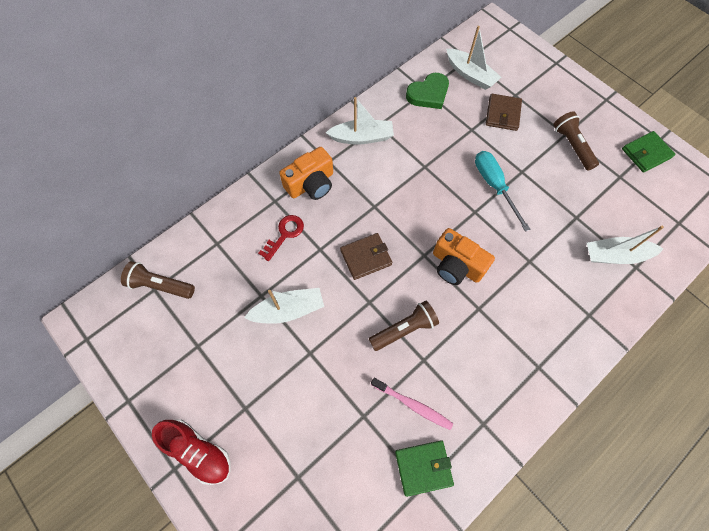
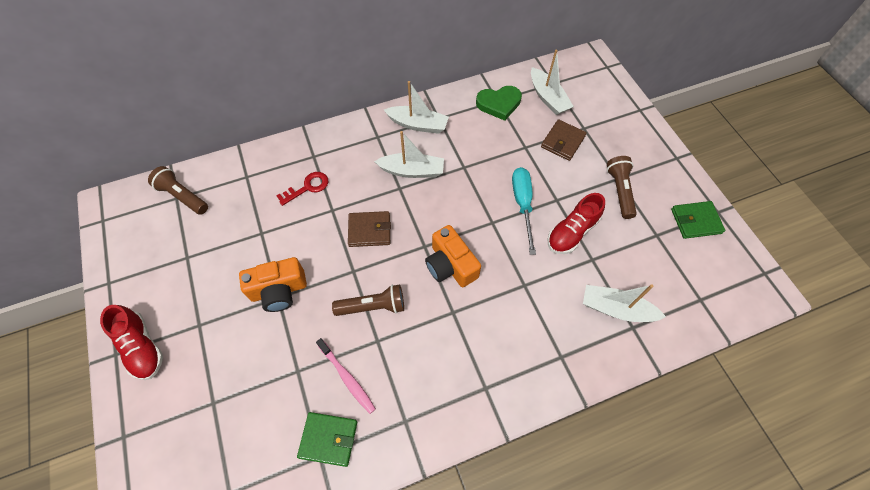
camera: 20 degrees right, 5 degrees down
(288, 310) = (278, 253): white boat -> white boat (412, 171)
(311, 184) = (352, 151): orange camera -> orange camera (279, 291)
(548, 198) = (572, 232): none -> red shoe

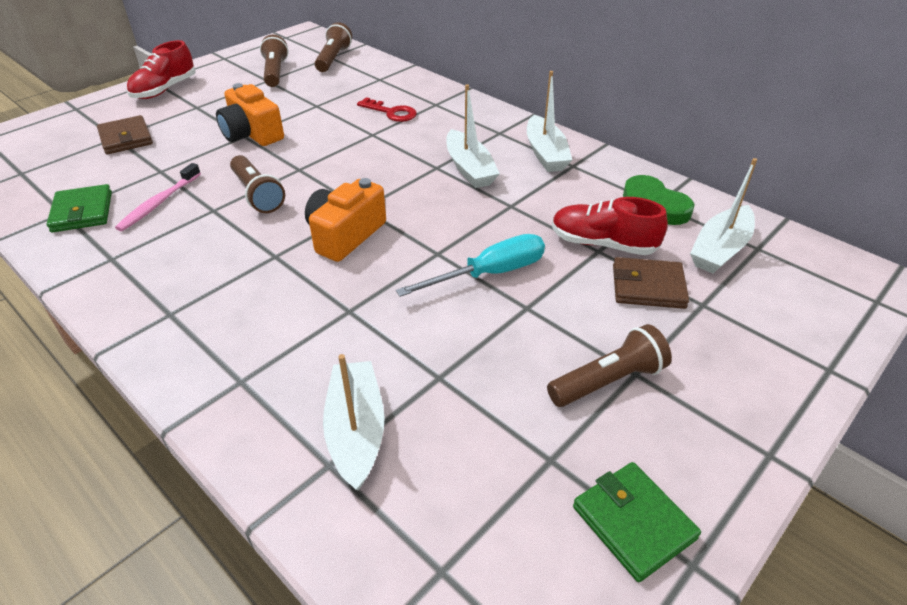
camera: 65 degrees right, 20 degrees down
(176, 247) = (275, 72): none -> brown flashlight
(369, 230) = (360, 164): brown wallet -> brown wallet (126, 138)
(572, 232) = (476, 339): red shoe -> red shoe (603, 244)

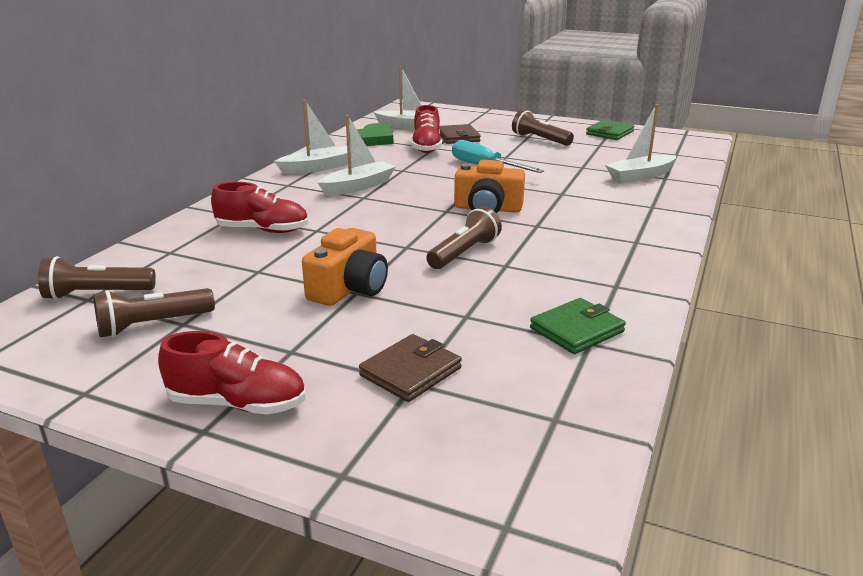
camera: 110 degrees left, 15 degrees down
(159, 203) = (521, 294): pink toothbrush -> none
(391, 112) = (263, 230): red key -> red shoe

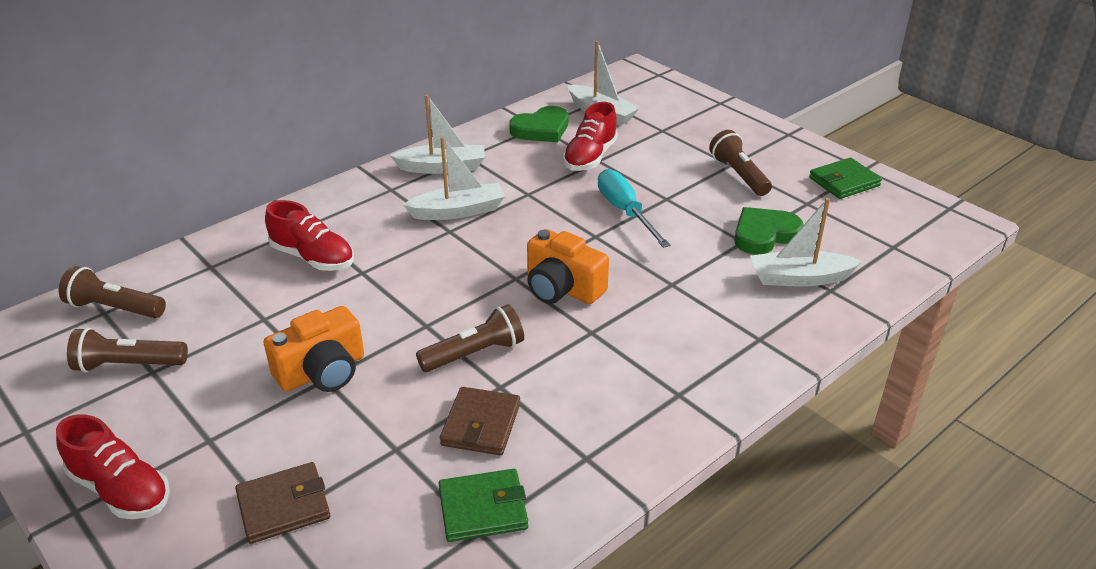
camera: 25 degrees right, 10 degrees up
(458, 137) = (643, 147): brown wallet -> brown wallet (481, 425)
(592, 162) = (764, 234): none -> green heart

